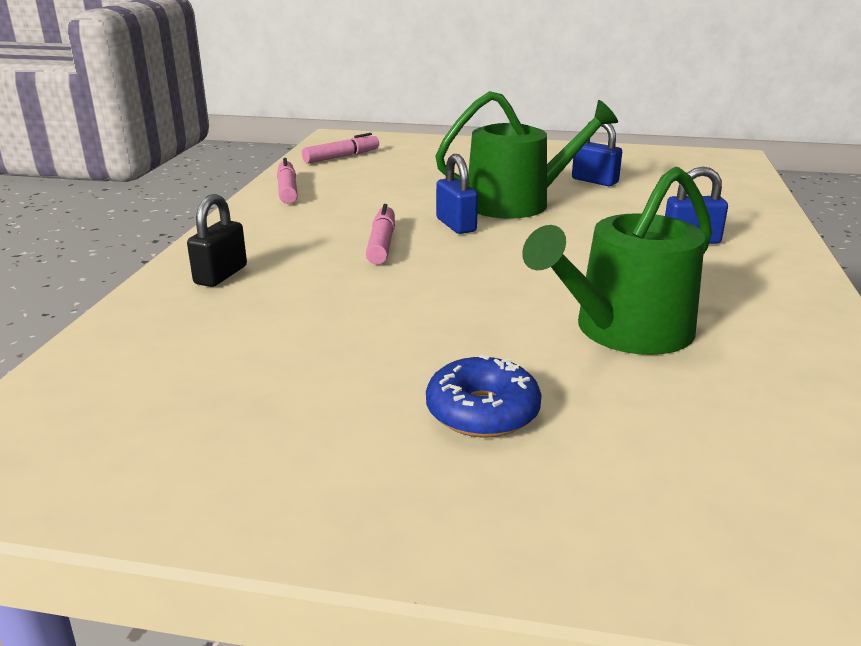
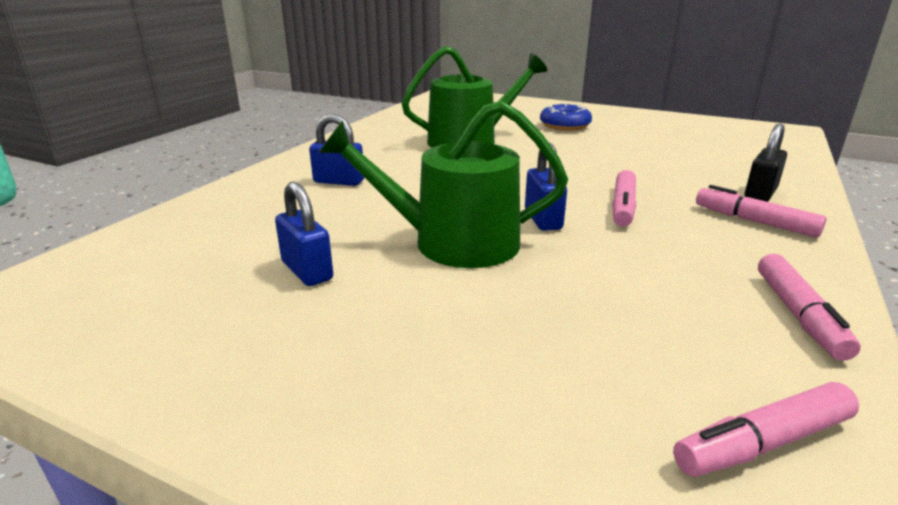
camera: 165 degrees left, 0 degrees up
(259, 242) = (754, 221): none -> pink marker

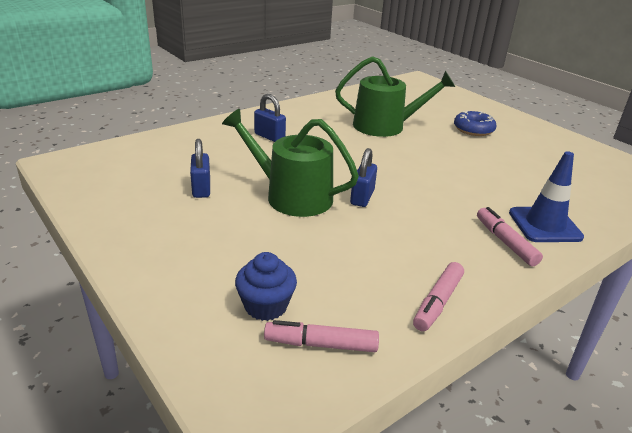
camera: 25 degrees right, 5 degrees up
(610, 415) = (266, 306): none -> blue cupcake
(623, 207) = (426, 204): pink marker -> none
(760, 194) = (544, 225): black padlock -> blue traffic cone

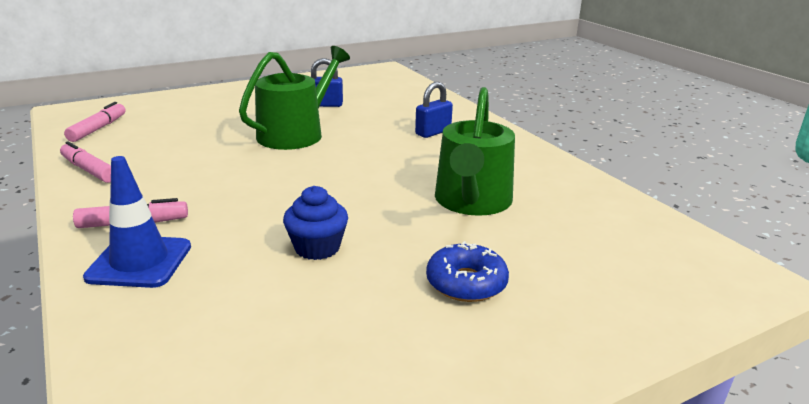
camera: 100 degrees right, 5 degrees down
(266, 306) = (152, 117): blue cupcake -> blue cupcake (317, 248)
(362, 197) = (276, 162): blue padlock -> none

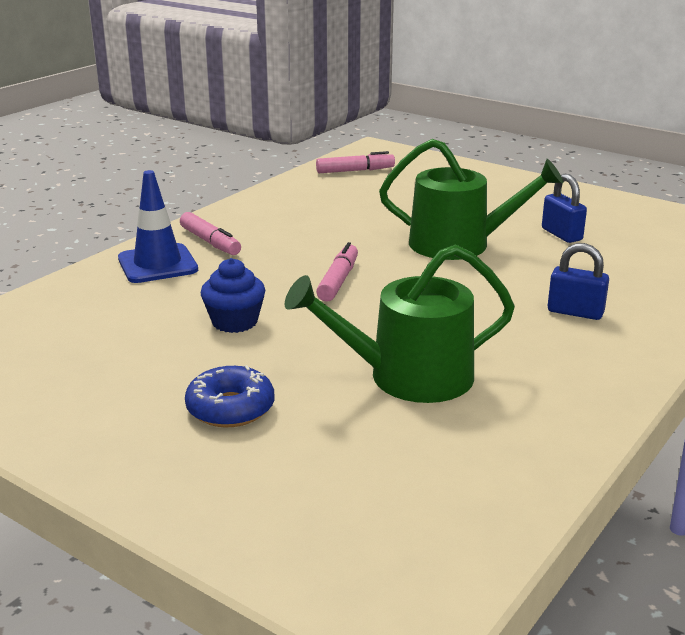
camera: 65 degrees right, 0 degrees up
(89, 170) = (277, 197): pink marker -> pink marker (338, 281)

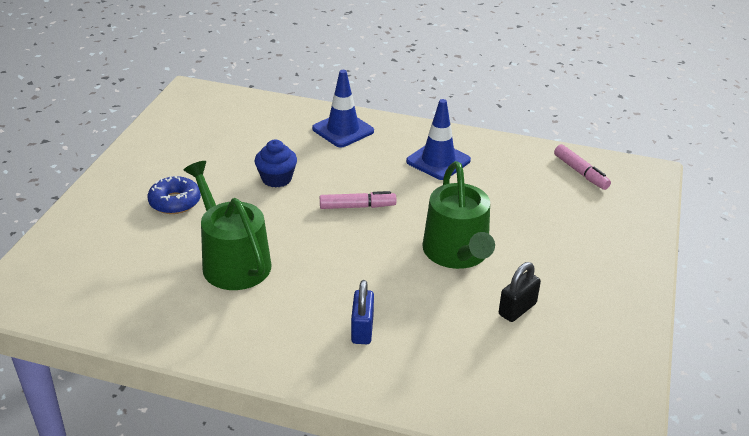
camera: 70 degrees right, 10 degrees up
(210, 242) = (389, 140): pink marker -> none
(279, 225) = (438, 161): none -> blue traffic cone
(561, 234) = (517, 309): blue padlock -> black padlock

